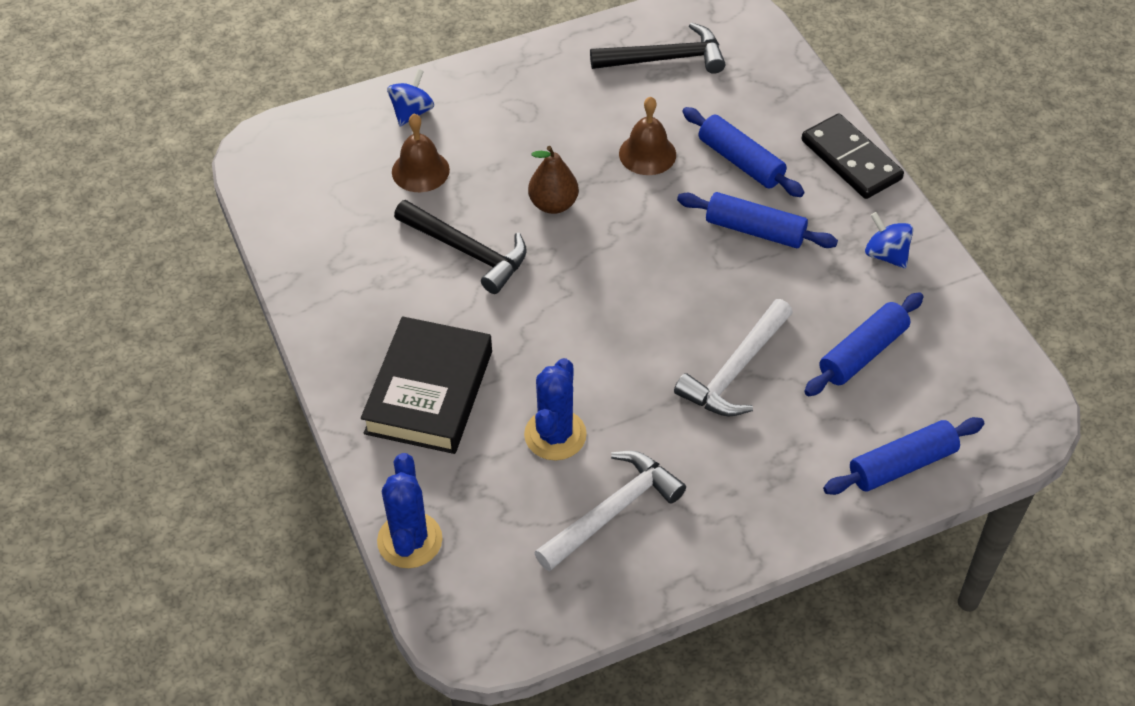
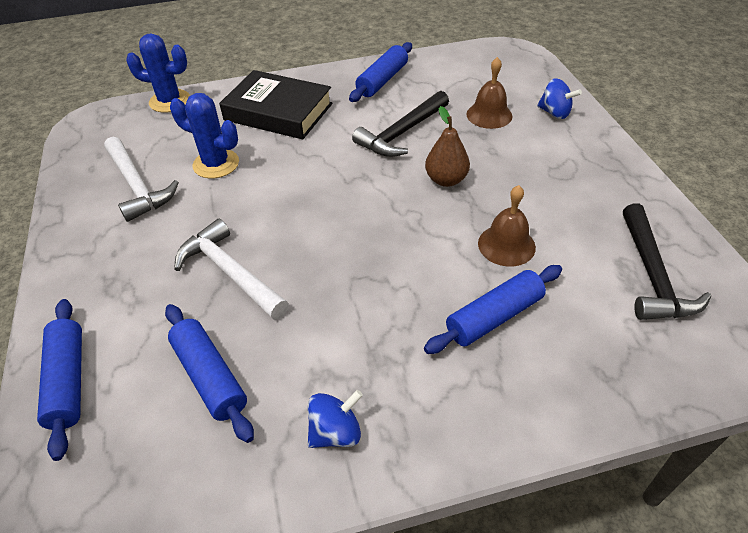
camera: 100 degrees right, 5 degrees down
(755, 230) = (394, 313): blue rolling pin -> blue rolling pin (382, 80)
(851, 160) = (494, 429): black domino -> none

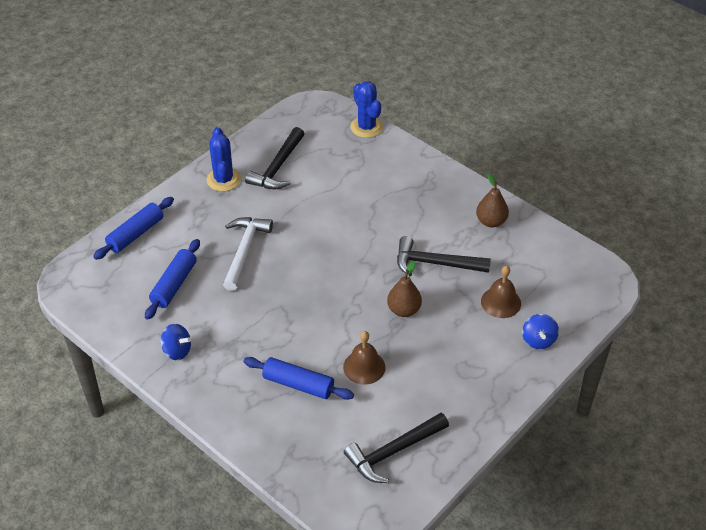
camera: 55 degrees right, 0 degrees up
(137, 186) = (277, 167): white hammer -> black hammer
(216, 164) = (325, 189): blue cactus -> blue cactus (223, 180)
(278, 112) = (403, 187): black book -> none
(382, 80) = (491, 221): blue rolling pin -> brown pear

